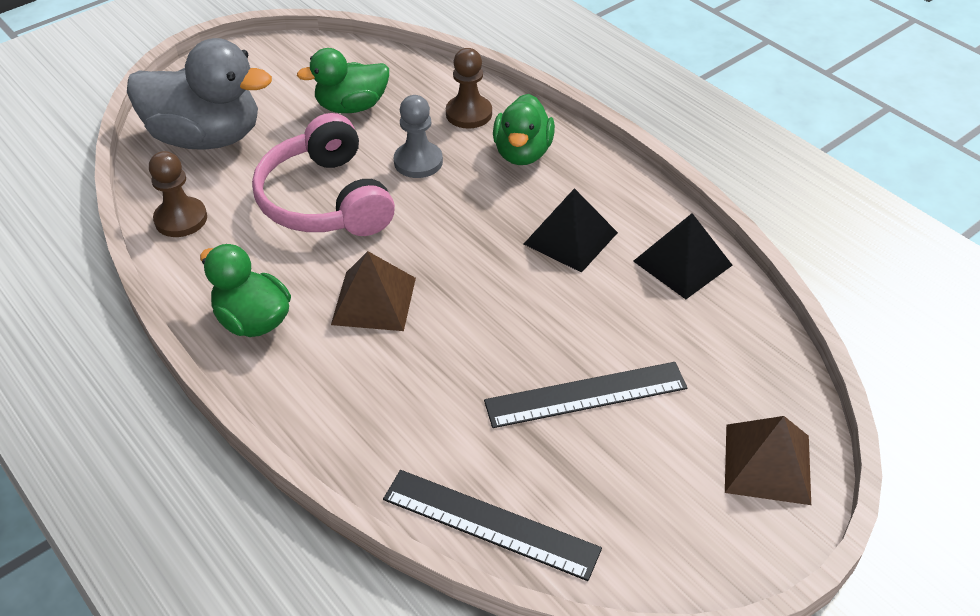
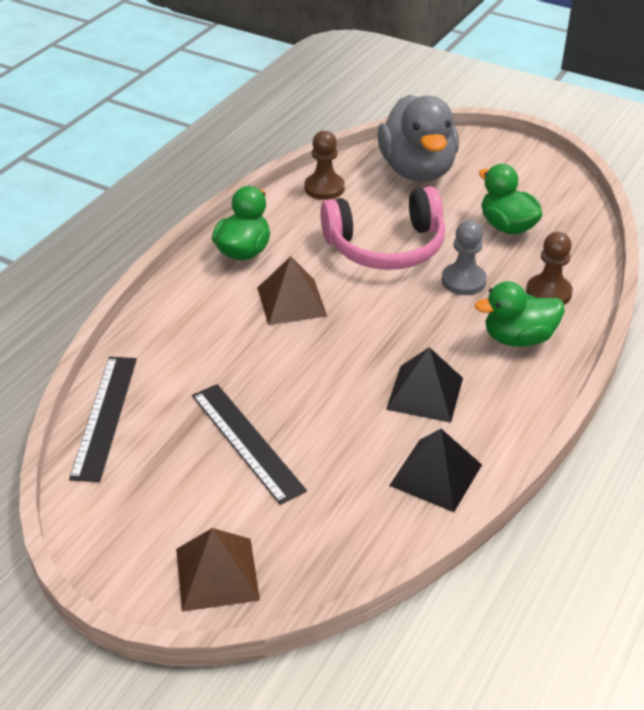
camera: 70 degrees right, 5 degrees down
(326, 200) = (386, 246): pink headphones -> pink headphones turned 150 degrees counterclockwise

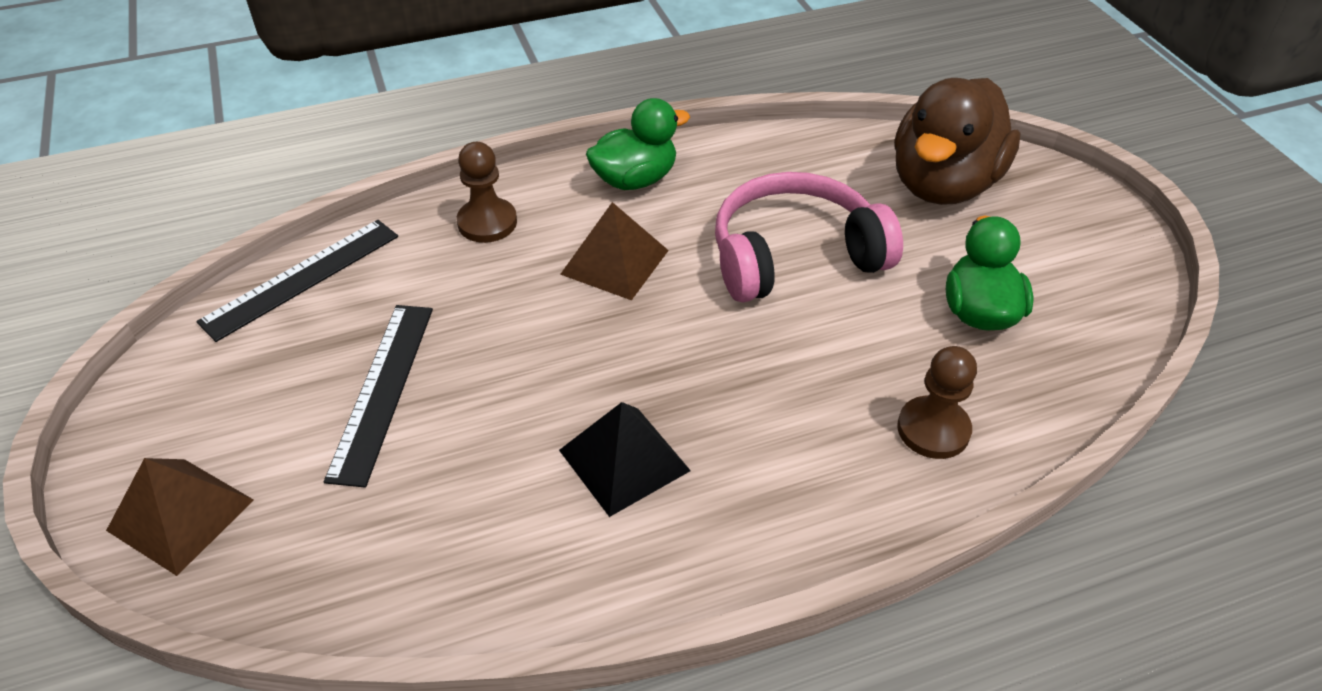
camera: 40 degrees right, 5 degrees up
(324, 188) = (806, 153): brown pawn -> brown pawn (487, 222)
(386, 246) = (794, 256): pink headphones -> pink headphones turned 135 degrees clockwise
(417, 170) = (943, 184): grey duck -> brown duck
(435, 475) = (513, 570): black pyramid -> none
(463, 281) = (838, 349): grey pawn -> none
(518, 338) = (820, 464): green duck -> none

